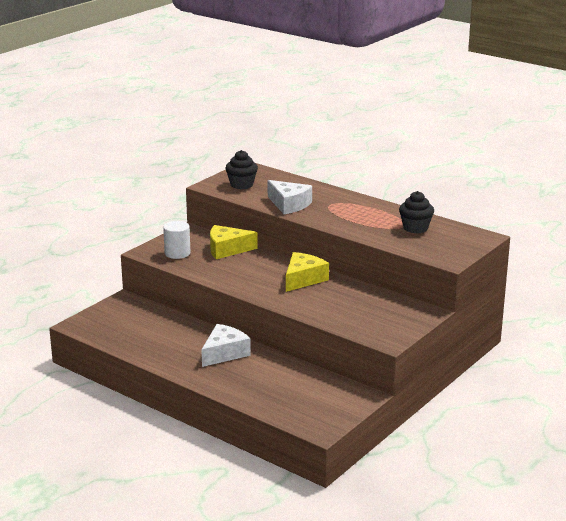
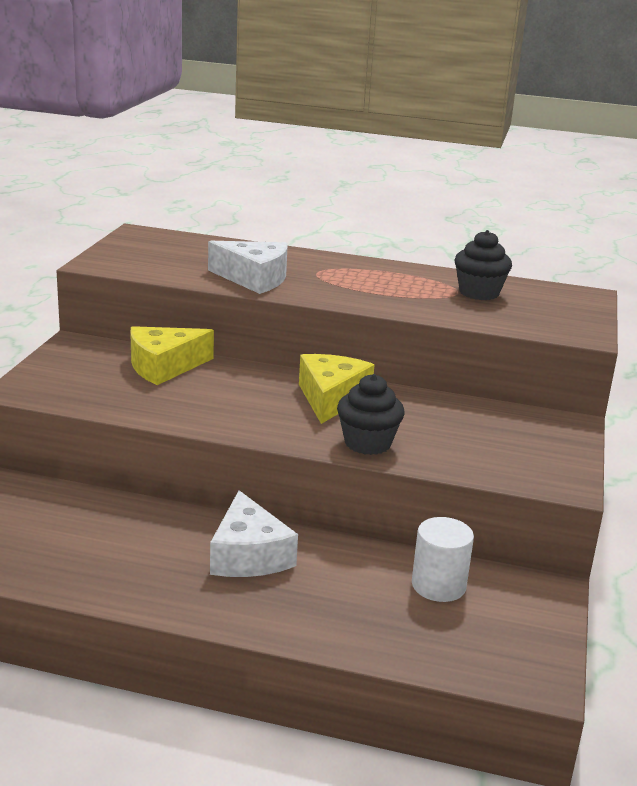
camera: 25 degrees left, 0 degrees up
(177, 253) = (81, 384): white cylinder -> white cylinder (438, 585)
(224, 353) = (249, 555): white cheese -> white cheese turned 150 degrees clockwise
(241, 185) = (150, 257): black cupcake -> black cupcake (367, 443)

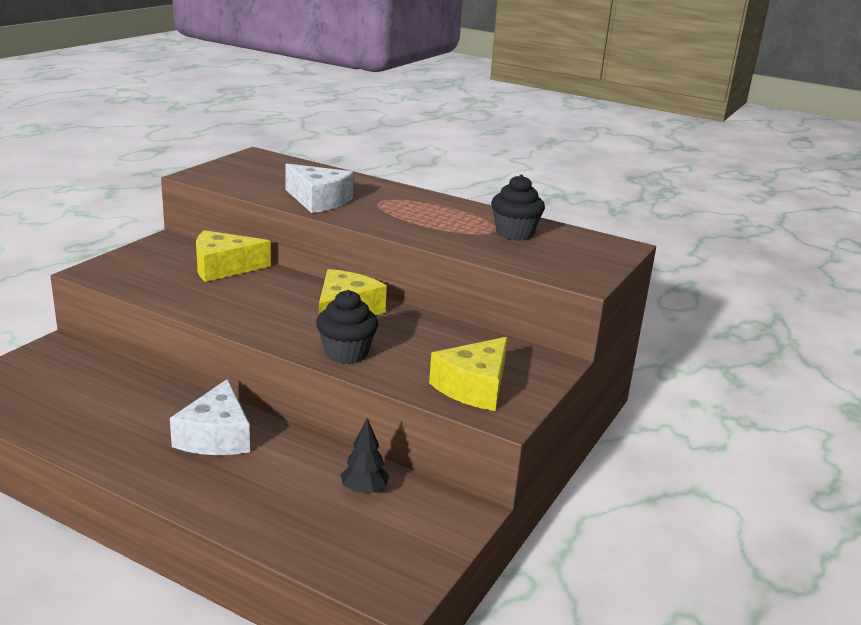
camera: 15 degrees right, 0 degrees up
(438, 585) = (364, 490): white cylinder -> black tree
(518, 460) = (474, 387): none -> yellow cheese

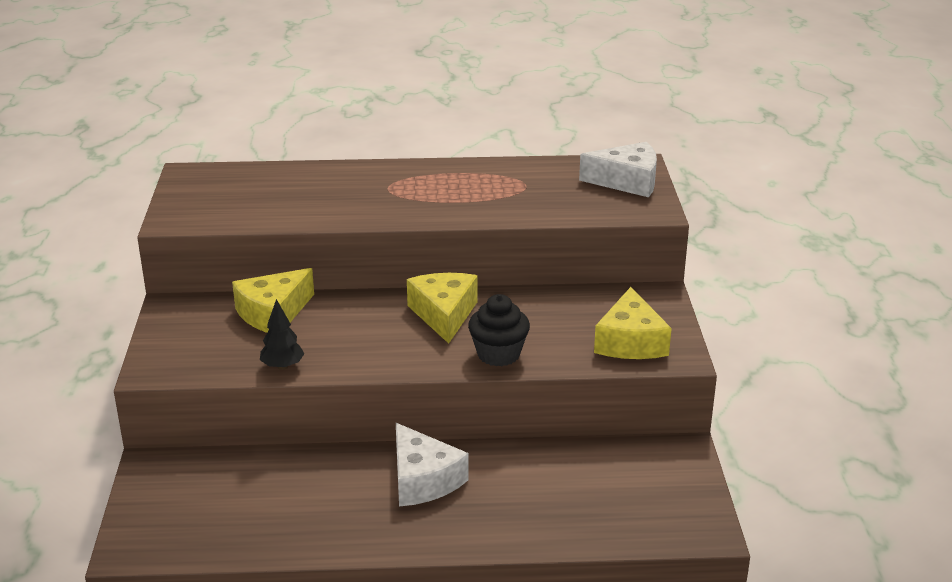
camera: 30 degrees left, 5 degrees up
(319, 200) = (334, 208): white cheese -> white cheese (627, 181)
(364, 490) = (594, 468): black tree -> black tree (282, 366)
(514, 233) = (545, 182): black cupcake -> none

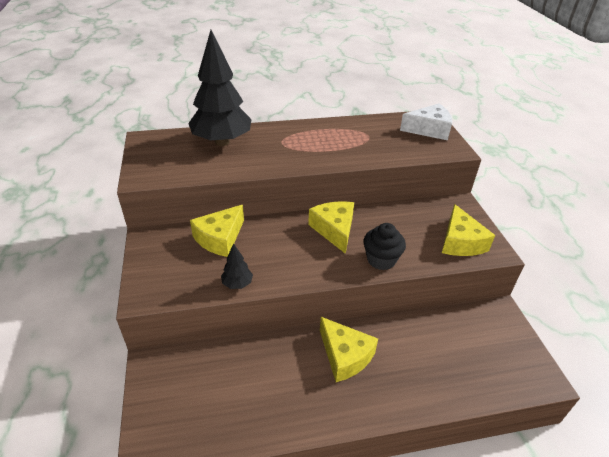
camera: 10 degrees left, 10 degrees up
(299, 182) = (222, 142): none -> black tree
(423, 480) = (345, 356): white cheese -> yellow cheese

